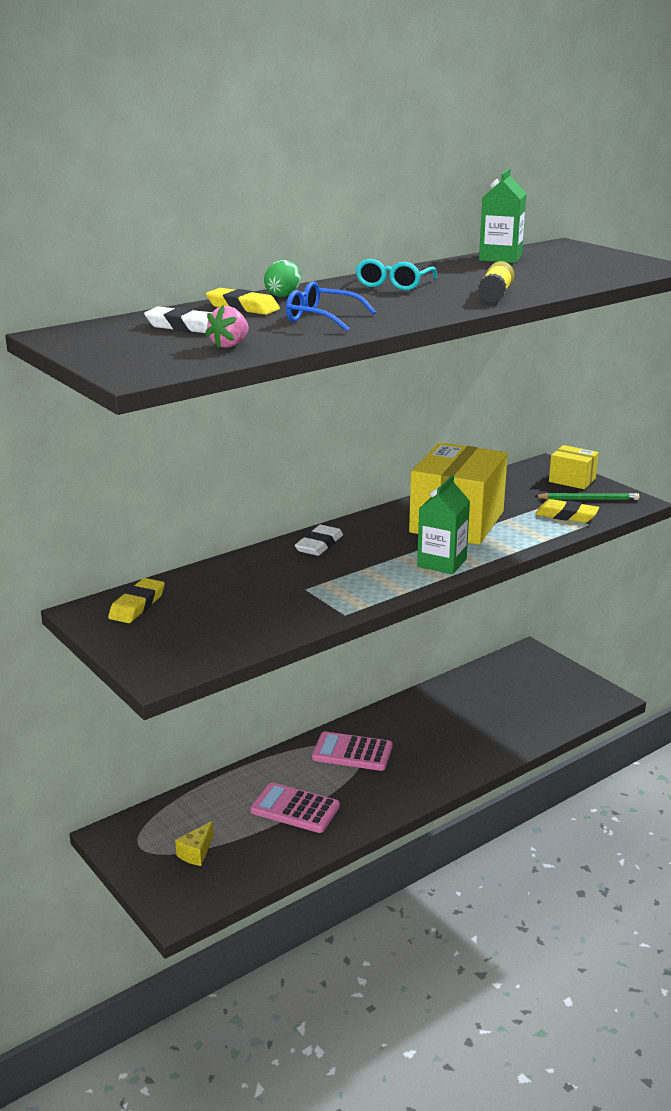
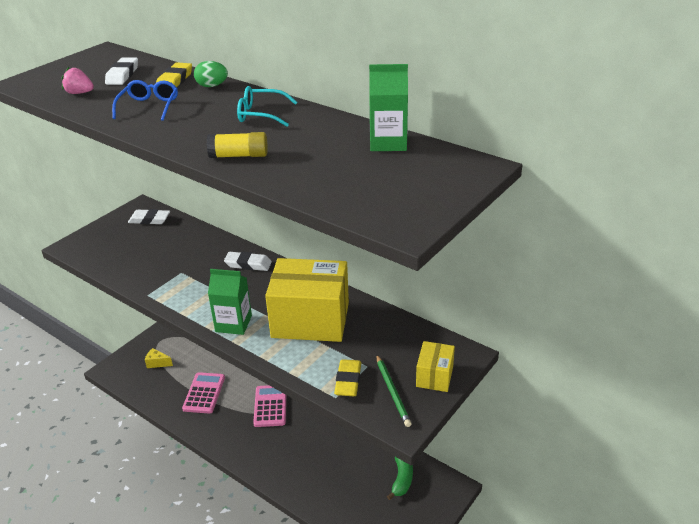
camera: 75 degrees right, 10 degrees up
(137, 605) = (149, 220): yellow eraser -> white eraser
(507, 678) = (402, 478): none -> green banana

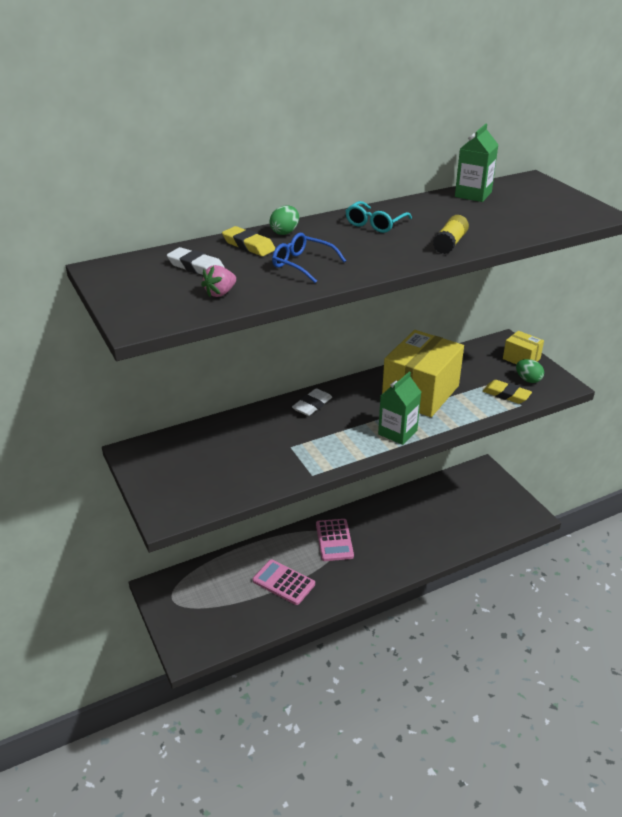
camera: 65 degrees left, 0 degrees up
(149, 220) = (168, 450): white eraser -> none
(157, 363) = (208, 610): yellow cheese -> none
(270, 406) = (334, 540): pink calculator -> pink calculator turned 120 degrees counterclockwise
(392, 391) = (528, 380): green pencil -> green egg
(402, 478) = (461, 489): green banana -> none

